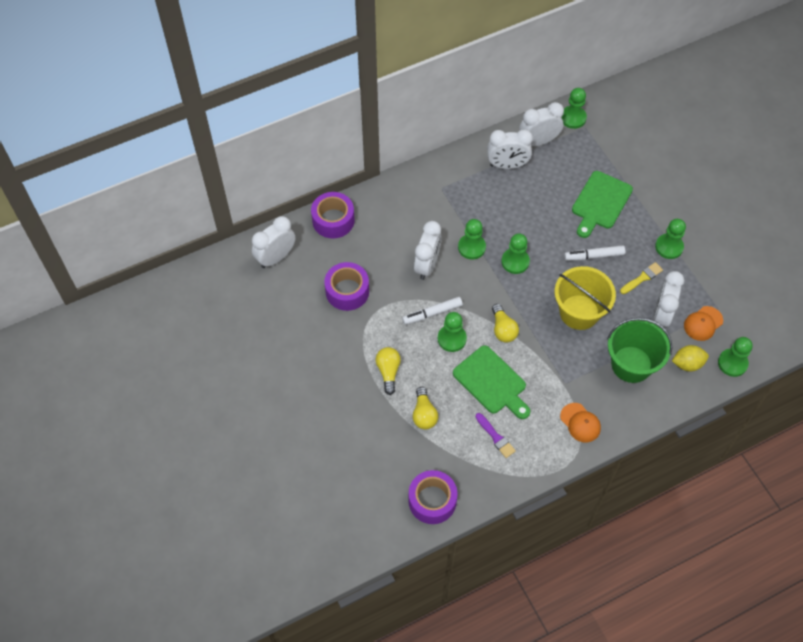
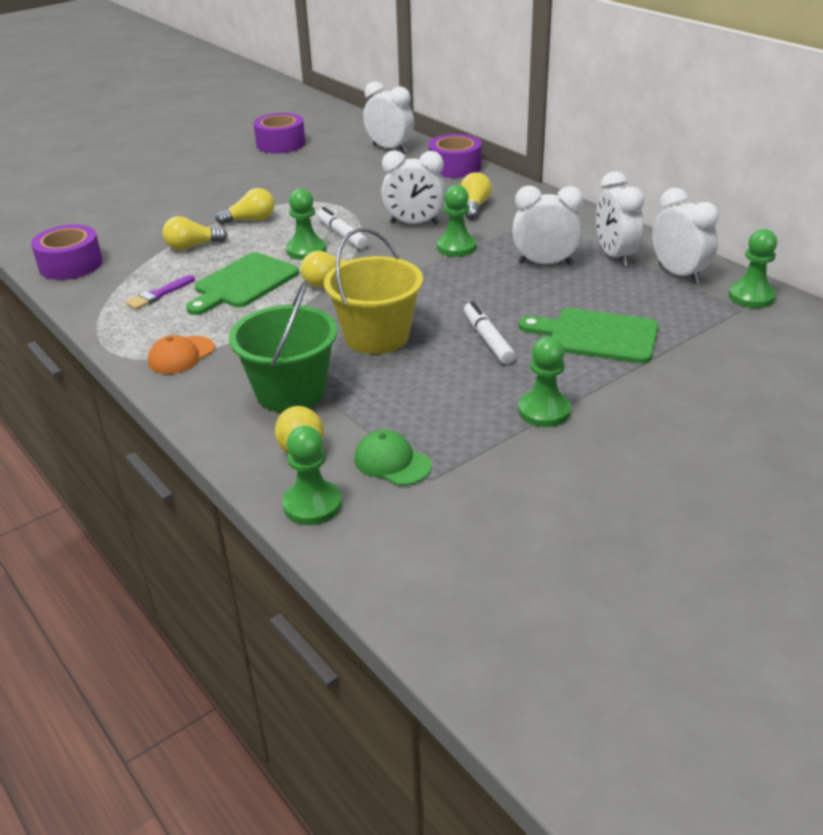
camera: 80 degrees right, 25 degrees down
(347, 291) = (358, 186): purple tape -> purple tape (281, 144)
(410, 223) = (474, 207): none -> yellow light bulb
(515, 262) = (447, 279): green pawn -> none
(642, 278) = (465, 388): yellow brush -> none
(661, 315) = (396, 414): white clock -> white clock (545, 263)
(703, 323) = (392, 462): orange cap -> green cap

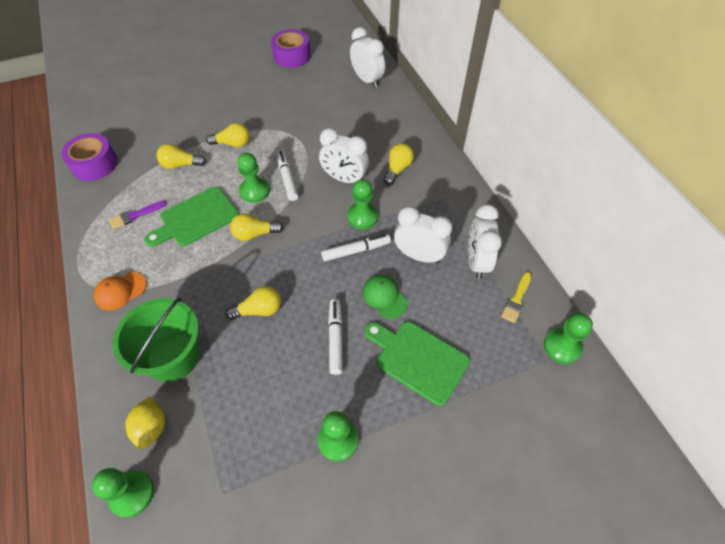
camera: 15 degrees right, 20 degrees up
(377, 336) = (259, 310): yellow bucket -> yellow light bulb
(392, 462) = (205, 463): green cap -> green cap (384, 297)
(455, 167) = (404, 116): purple tape -> none
(466, 273) = (356, 251): none -> white marker
(678, 274) = (516, 299): white clock -> yellow brush

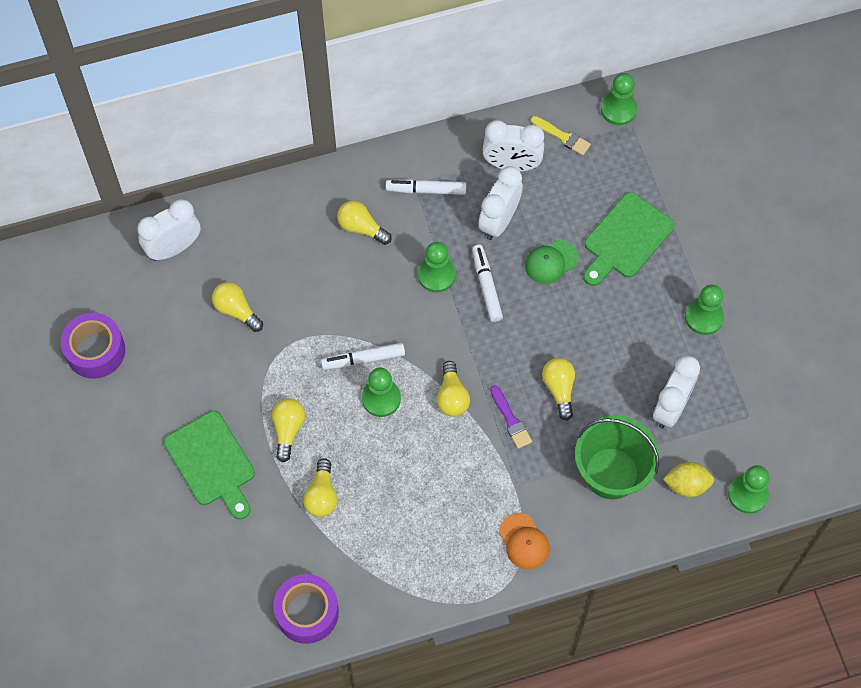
camera: 85 degrees left, 10 degrees up
(135, 215) = (408, 542): purple brush -> purple brush (511, 420)
(196, 218) = (420, 467): green cutting board -> green cutting board (212, 462)
(323, 112) = (236, 310): none -> yellow light bulb
(335, 338) = (598, 313): white marker -> white marker (426, 190)
(344, 179) = (371, 291): white clock -> white clock (671, 407)

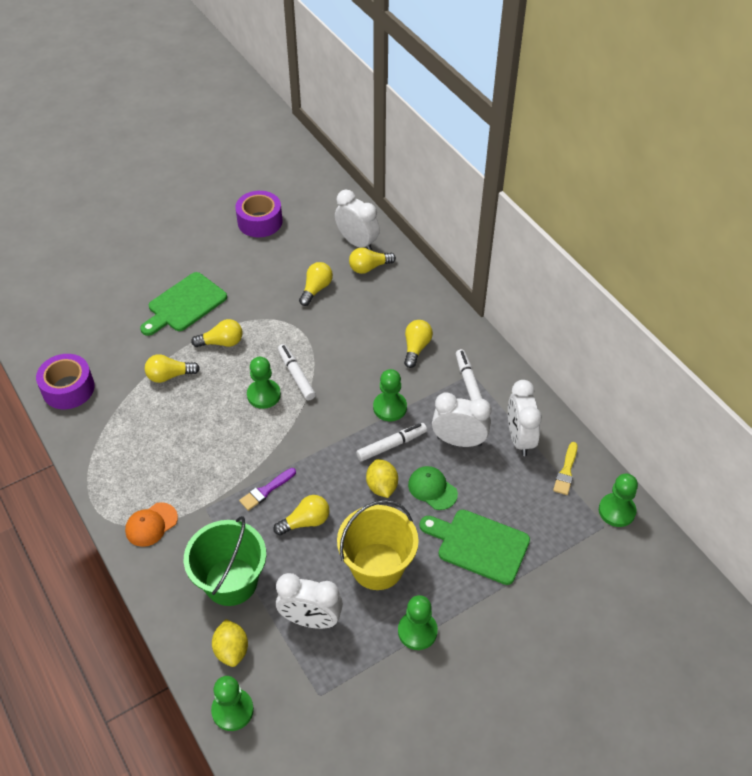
camera: 75 degrees right, 15 degrees down
(452, 396) = (278, 443): yellow light bulb -> yellow light bulb (369, 267)
(535, 308) = (382, 486): none -> yellow lemon
(627, 334) = (377, 566): none -> yellow bucket

